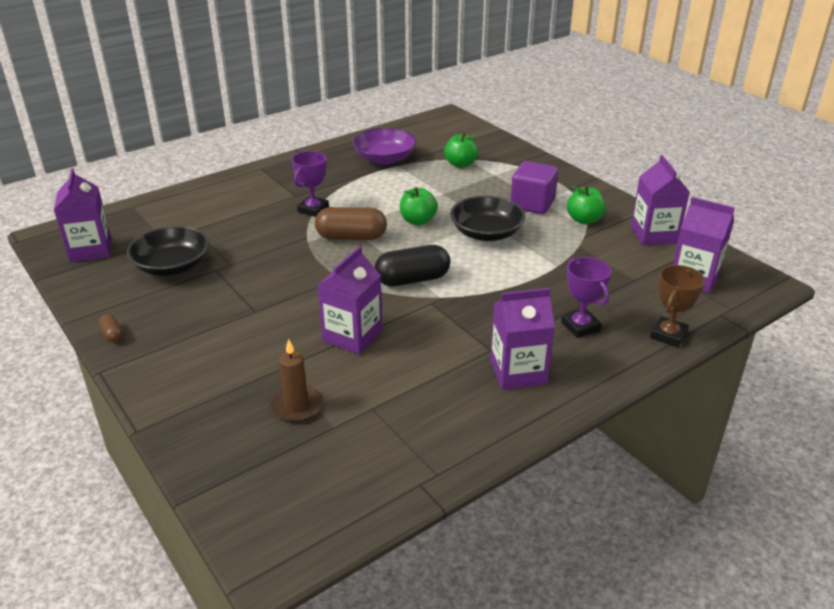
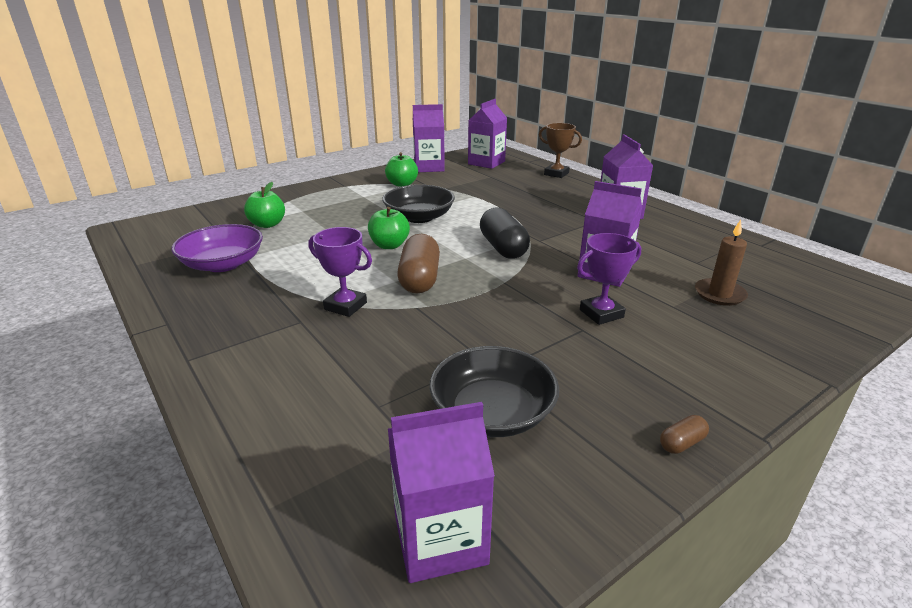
camera: 90 degrees left, 5 degrees down
(532, 204) = (369, 199): purple cube -> none
(580, 326) = (555, 194): purple trophy -> purple trophy (601, 313)

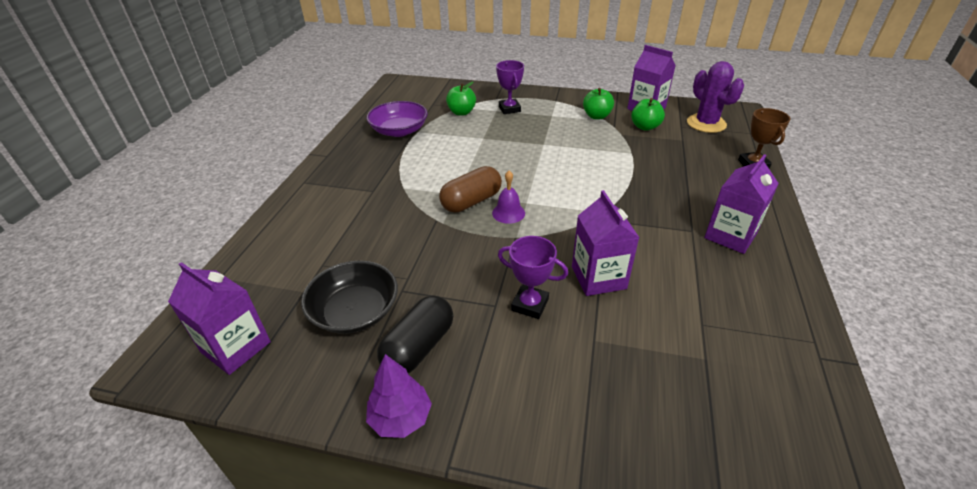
camera: 50 degrees right, 10 degrees up
(345, 306) = (406, 195): purple trophy -> purple trophy (509, 109)
(389, 245) = (499, 165): green apple -> green apple (645, 127)
(419, 217) = (556, 152): black bowl -> none
(466, 271) = (508, 213): none -> purple bell
(486, 163) = (706, 124): purple carton -> purple cactus
(503, 248) = (566, 210): black capsule -> black capsule (419, 347)
(681, 443) = (400, 418): brown capsule -> purple tree
(719, 294) = (656, 362): brown candle -> none

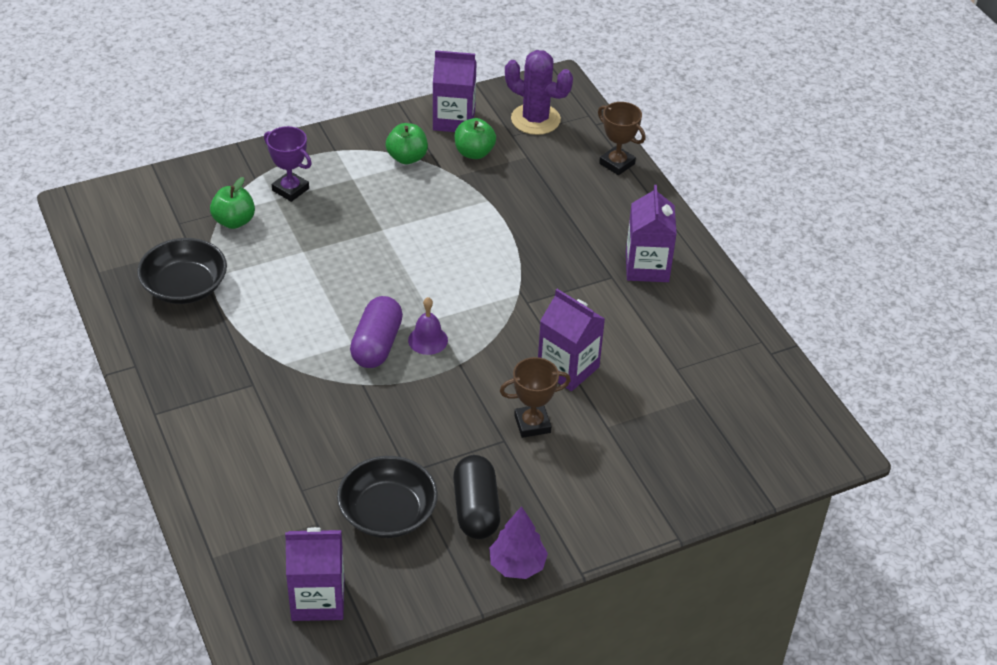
camera: 40 degrees left, 5 degrees up
(399, 131) = (185, 286): purple bowl -> black bowl
(471, 201) = (377, 345): brown capsule -> purple capsule
(530, 304) = (532, 424): purple trophy -> brown trophy

